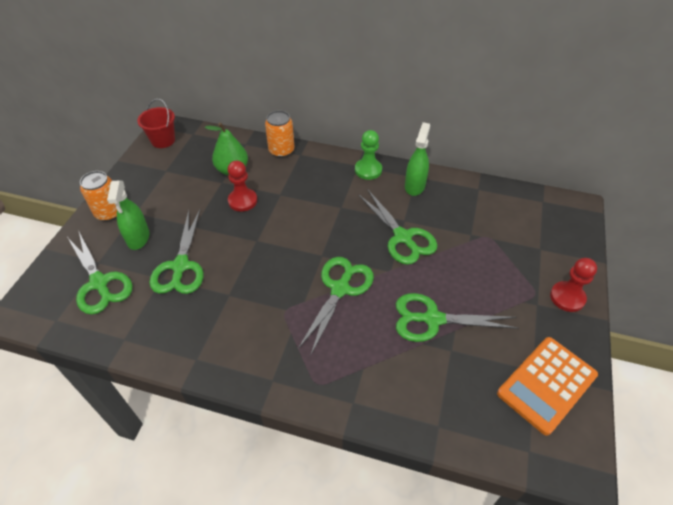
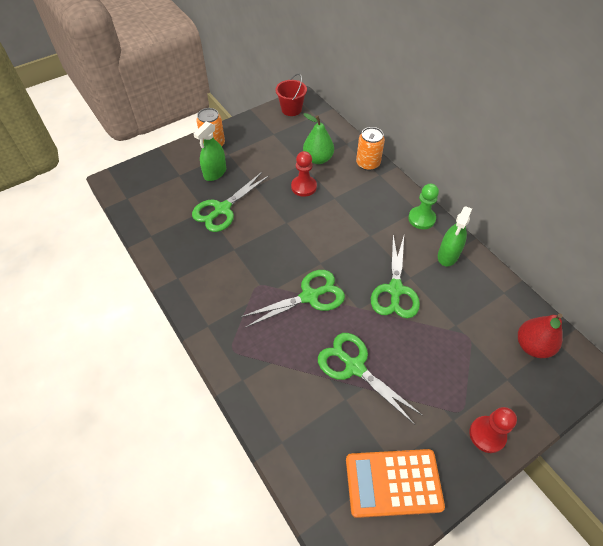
camera: 40 degrees right, 5 degrees up
(99, 283) = (168, 189): green scissors -> none
(414, 186) = (448, 255): green spray bottle -> green spray bottle turned 150 degrees clockwise
(532, 214) = (532, 346): none -> red pear

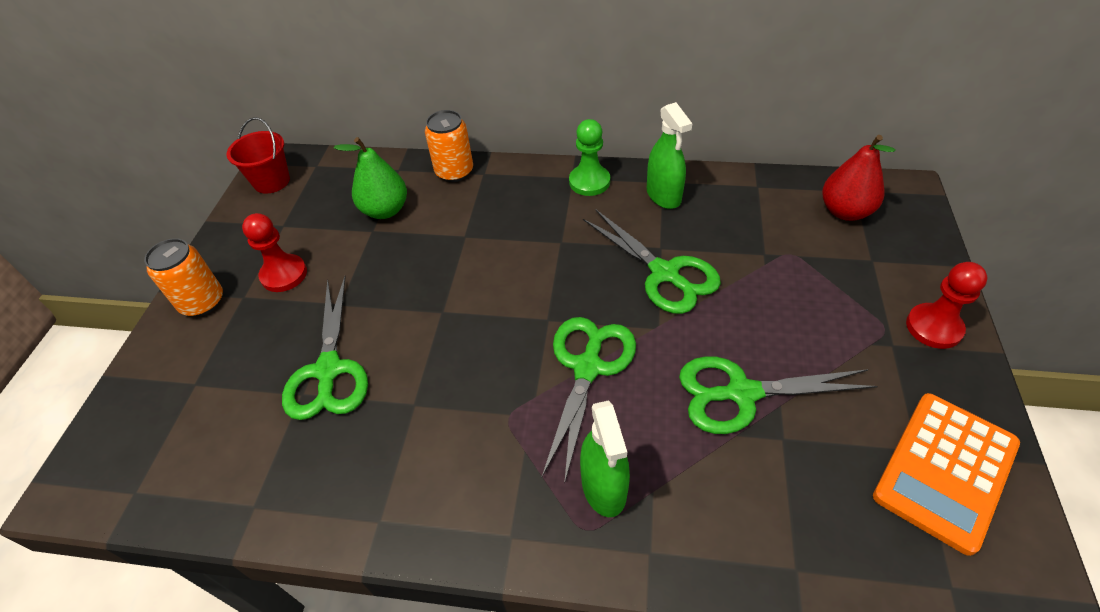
camera: 45 degrees left, 5 degrees down
(215, 173) = (254, 335): green spray bottle -> green spray bottle (604, 487)
(304, 187) = (409, 254): red pawn -> red pawn (284, 274)

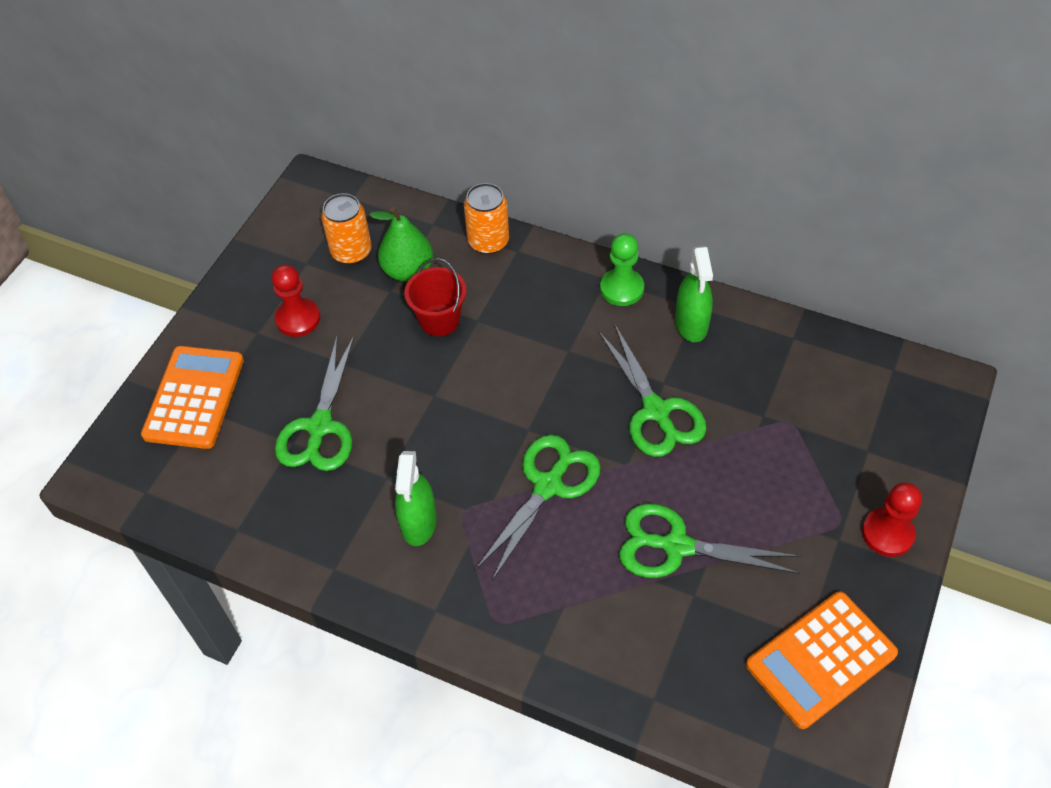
camera: 15 degrees right, 5 degrees up
(182, 375) = (194, 398): none -> orange calculator
(202, 302) = (220, 329): orange can -> orange can (351, 251)
(271, 181) = (304, 207): red bucket -> red bucket (439, 320)
(604, 487) = (524, 592): green spray bottle -> green spray bottle (419, 522)
(845, 211) = (869, 390): red pear -> none

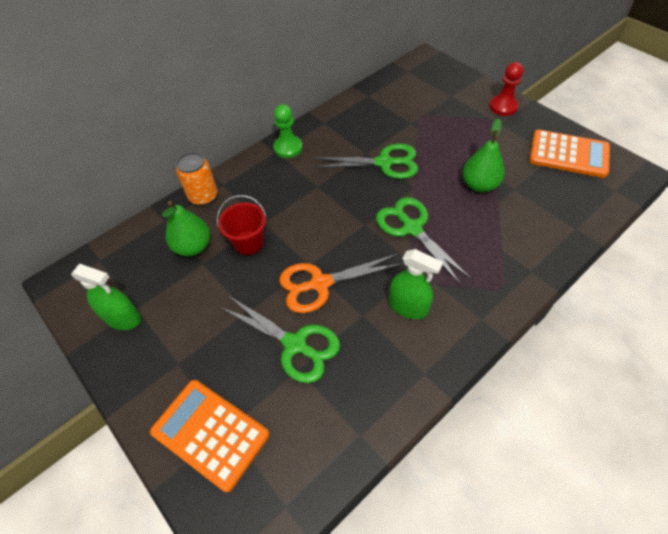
camera: 65 degrees left, 0 degrees up
(298, 319) = (185, 330): red pawn -> none
(351, 251) = (149, 275): orange can -> none
(412, 418) = (320, 283): none -> orange scissors
(677, 546) = (479, 185): green scissors -> green pear
(691, 324) = (333, 129): green spray bottle -> green spray bottle (123, 318)
(820, 659) = (568, 154): orange calculator -> orange calculator turned 60 degrees counterclockwise

